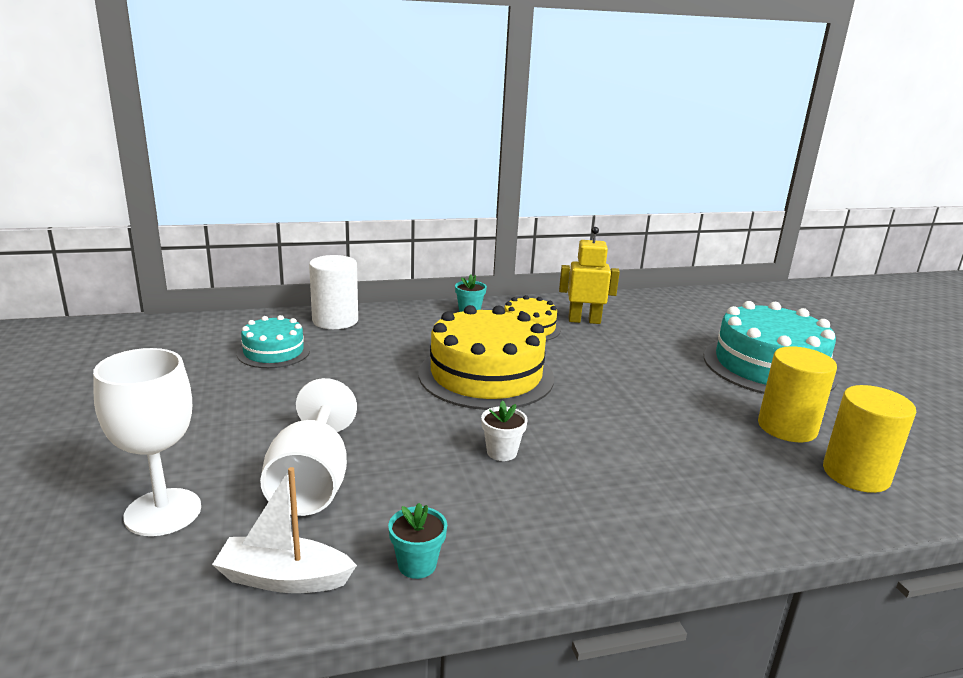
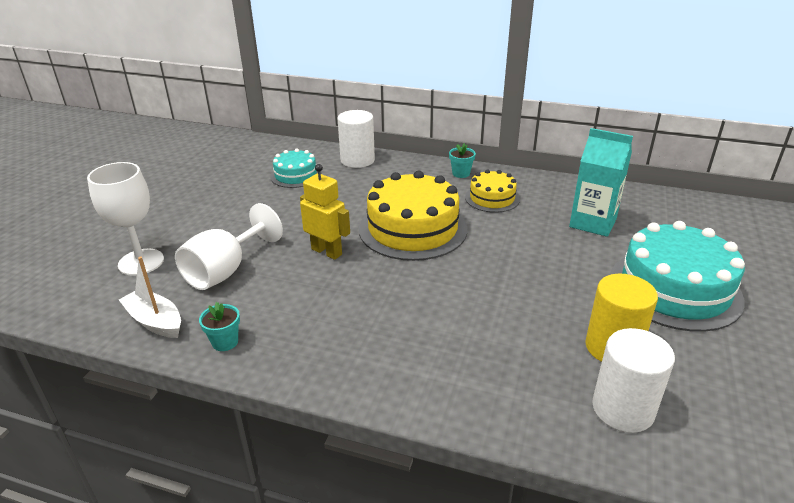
camera: 35 degrees right, 10 degrees up
(501, 452) = (356, 289): white flower pot -> none
(584, 320) = (548, 202): yellow robot -> yellow robot (327, 252)
(643, 329) = (593, 223): none -> turquoise carton
(856, 474) = (623, 409): yellow cylinder -> white cylinder

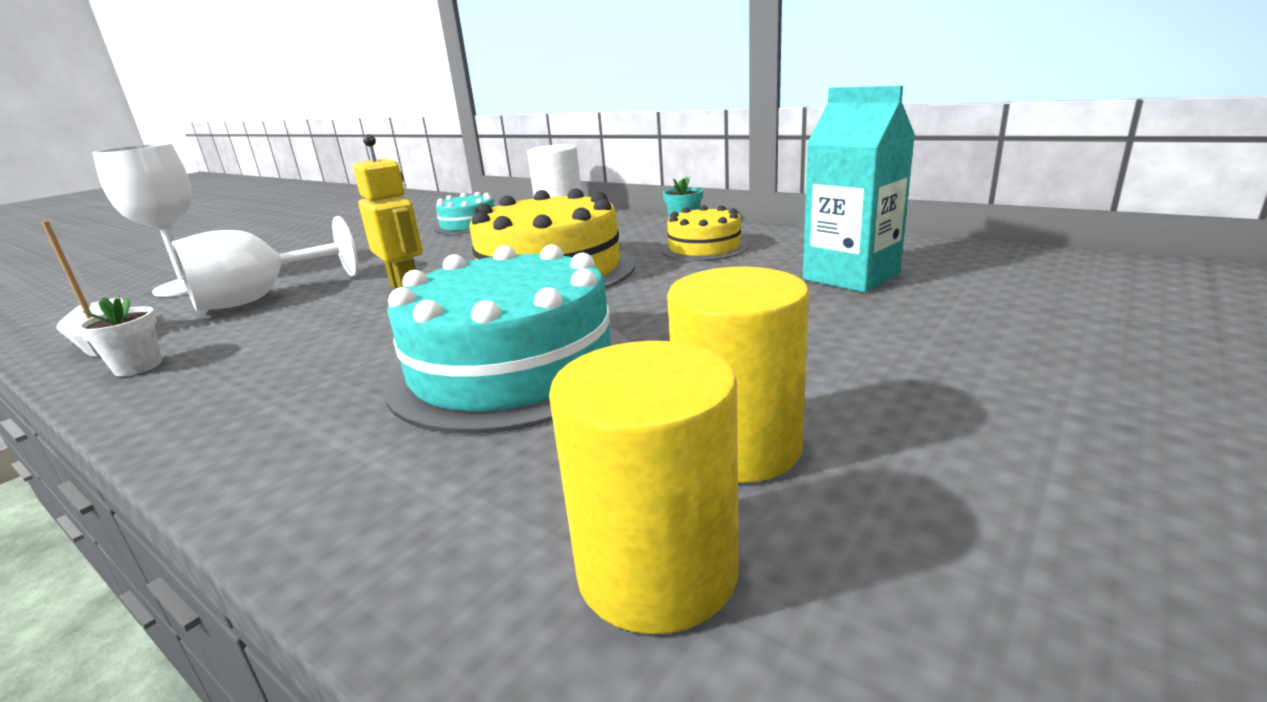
camera: 20 degrees right, 10 degrees down
(225, 342) = (138, 367): turquoise flower pot -> white flower pot
(623, 409) = (657, 571): white cylinder -> yellow cylinder
(674, 289) = (957, 368): turquoise cake -> turquoise cake (512, 367)

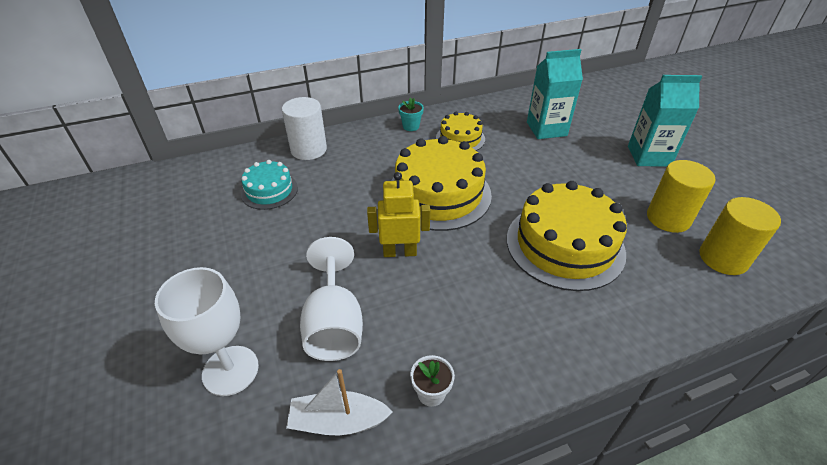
camera: 60 degrees left, 20 degrees up
(512, 367) = (565, 245): turquoise cake -> yellow cake
(969, 371) = (648, 156): none -> turquoise carton

